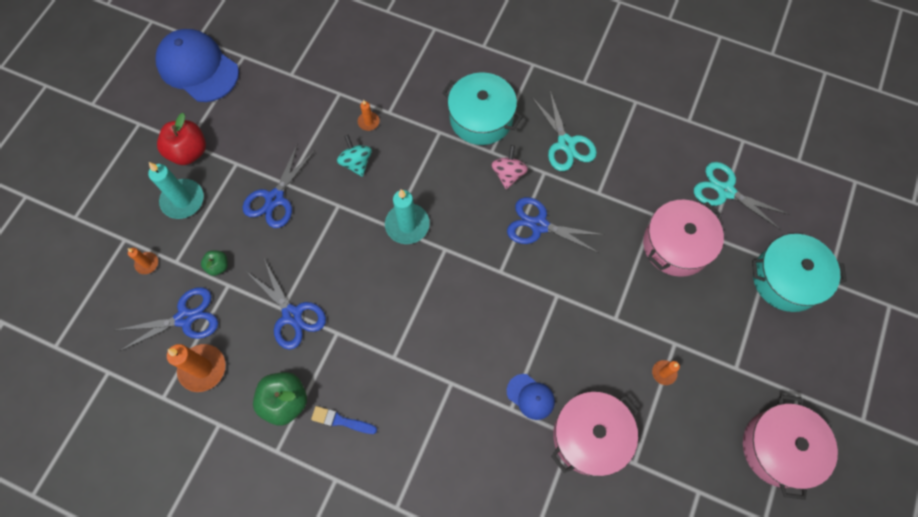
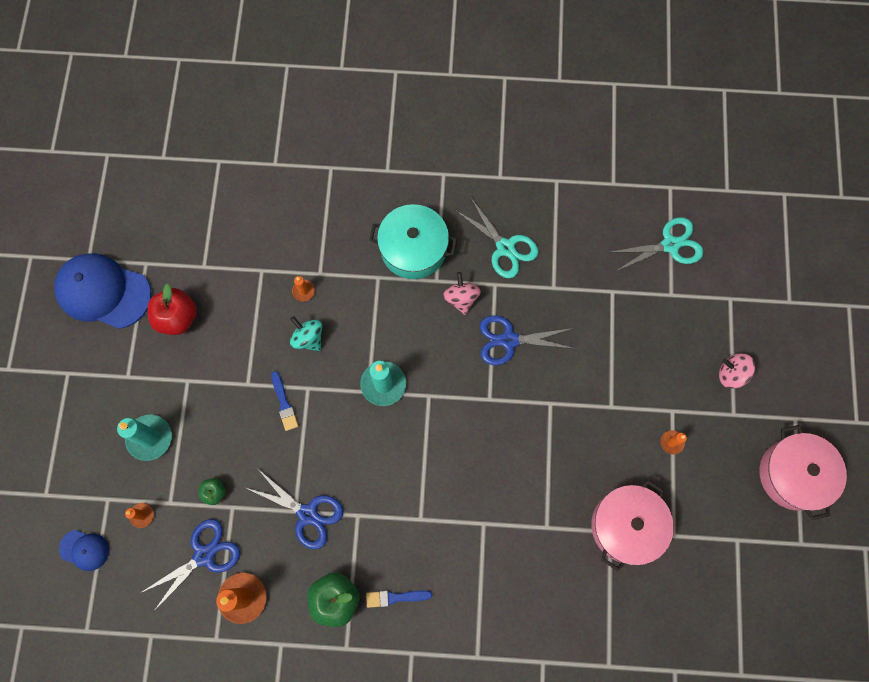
camera: 20 degrees left, 5 degrees up
(189, 152) = (133, 385): red apple -> red apple (177, 318)
(275, 199) = (242, 403): blue scissors -> none
(311, 211) = (284, 403): none -> blue brush
(530, 396) = (560, 509): blue cap -> blue cap (84, 550)
(676, 245) = (642, 315): pink pot -> none
(725, 191) = (670, 245): turquoise scissors -> turquoise scissors turned 150 degrees clockwise
(746, 329) = (731, 374): none -> pink spinning top
(786, 279) = (751, 313): turquoise pot -> none

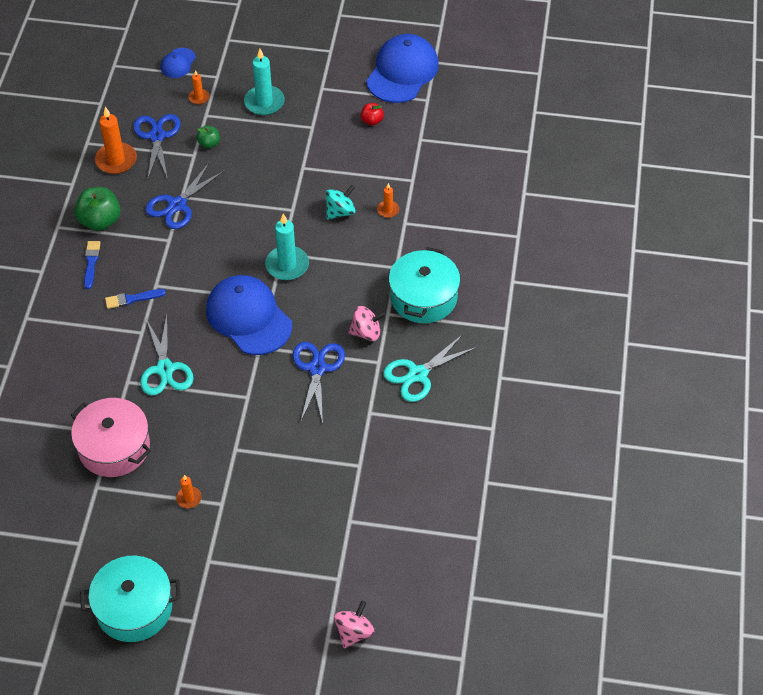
camera: 95 degrees right, 20 degrees down
(177, 318) = (372, 121): red apple -> red apple, size x0.54
(204, 555) = (157, 136): blue scissors -> blue scissors turned 150 degrees counterclockwise
(284, 403) = (280, 192): blue brush -> blue brush (132, 299)
(453, 415) = (248, 317): none -> blue cap
(670, 245) = (407, 528): turquoise scissors -> turquoise scissors (165, 369)
(731, 374) = (252, 566): pink spinning top -> pink spinning top (354, 632)
(793, 474) = (134, 608): pink pot -> turquoise pot

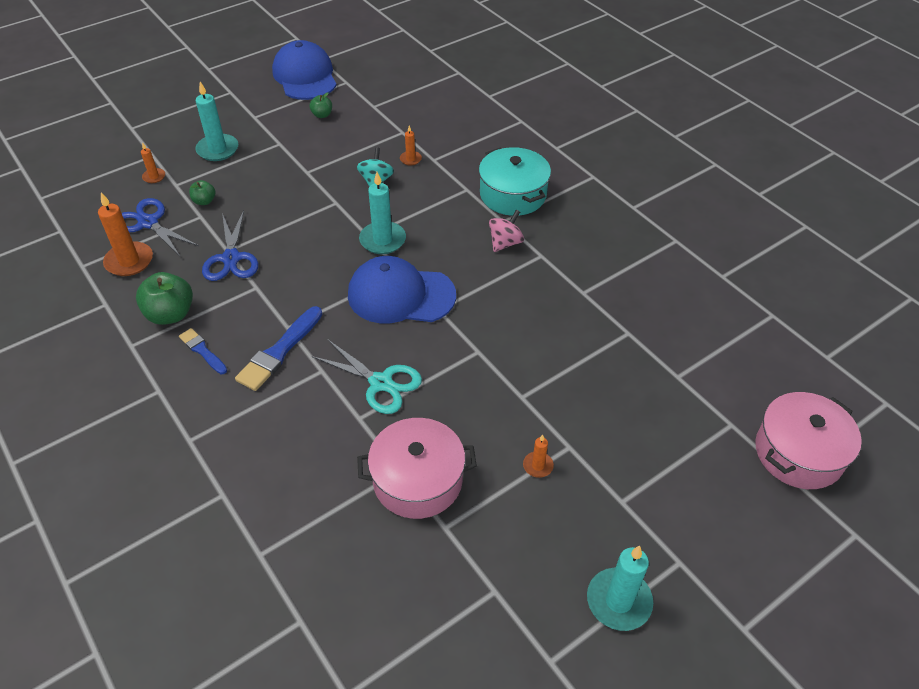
camera: 45 degrees left, 5 degrees down
(132, 299) = (279, 352): blue brush -> blue brush, size x1.66
(134, 608) = (618, 601): turquoise pot -> turquoise candle
(178, 63) = (104, 165): blue cap -> none
(317, 368) = (503, 291): blue scissors -> none
(354, 632) = (798, 453): pink spinning top -> pink pot
(372, 121) = (322, 115): red apple -> green apple
(418, 374) = (579, 243): turquoise scissors -> none

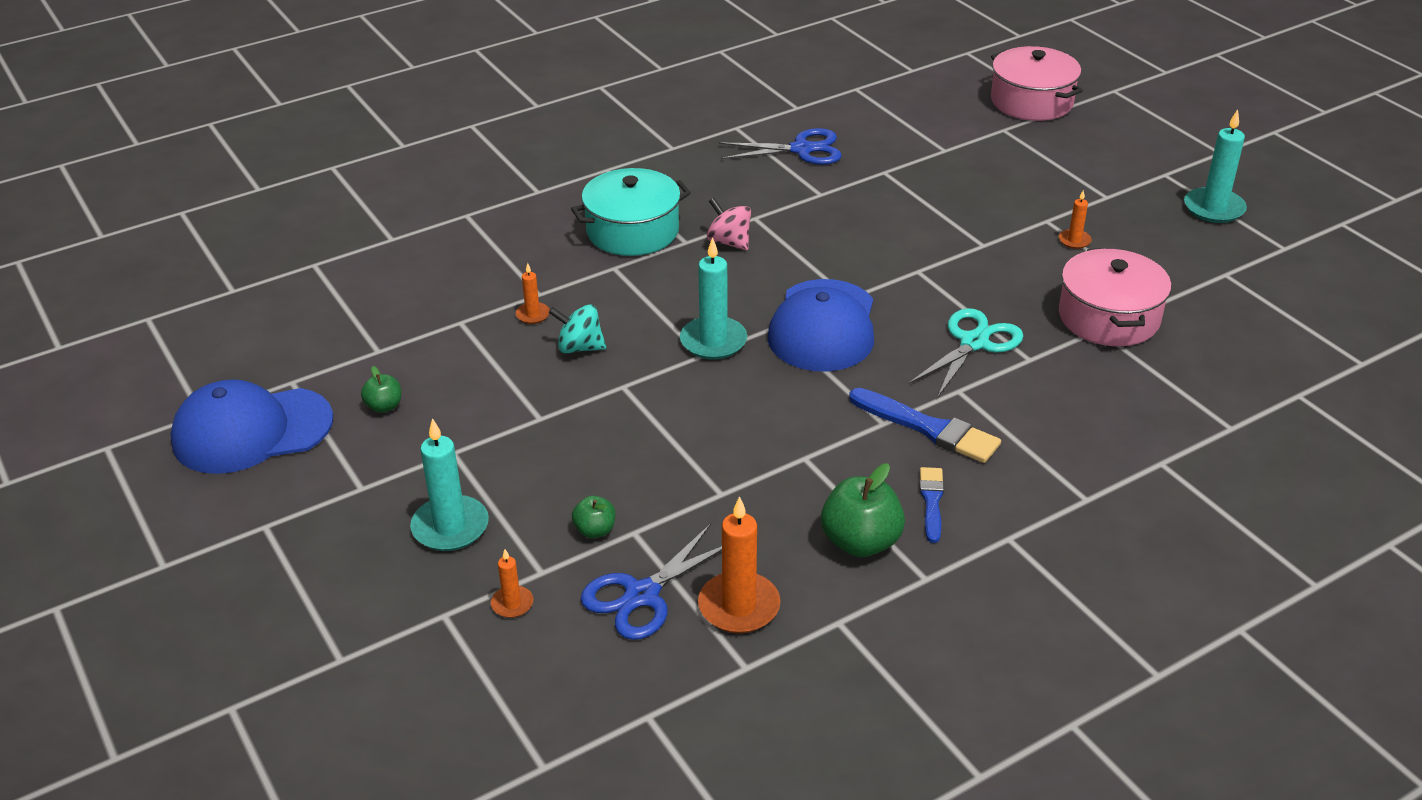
camera: 85 degrees left, 10 degrees down
(202, 350) = (931, 501): blue brush -> blue brush turned 135 degrees clockwise
(231, 258) = (740, 487): blue scissors -> blue scissors (802, 149)

